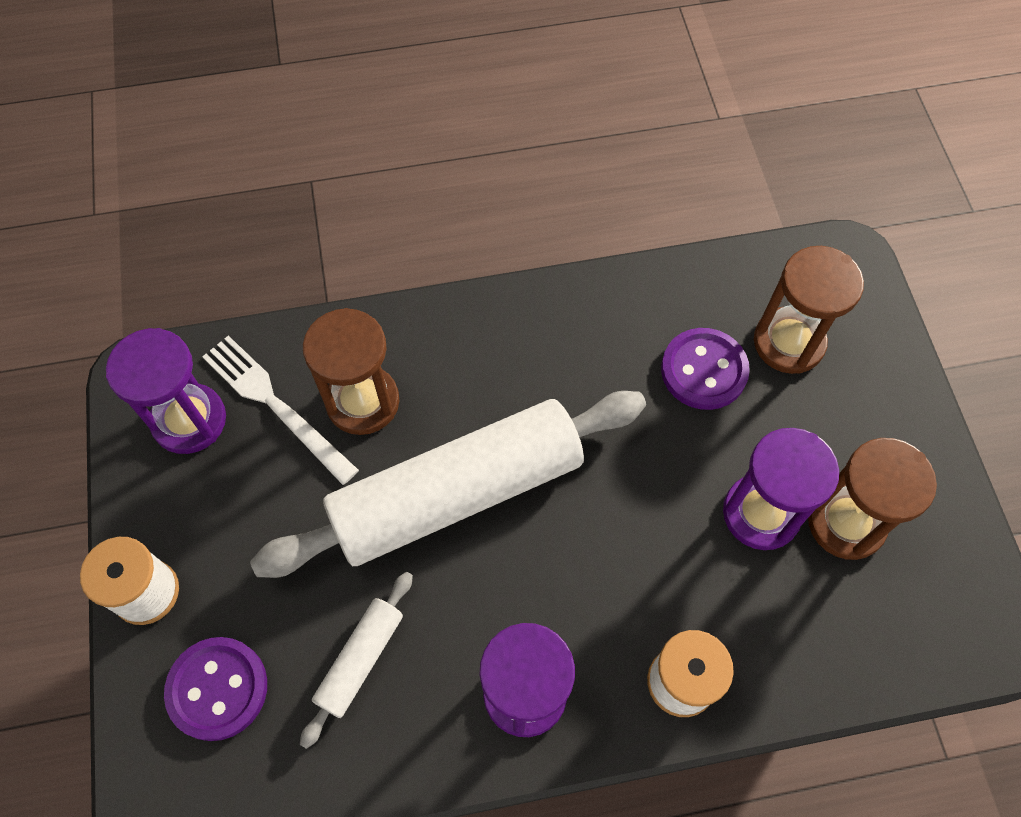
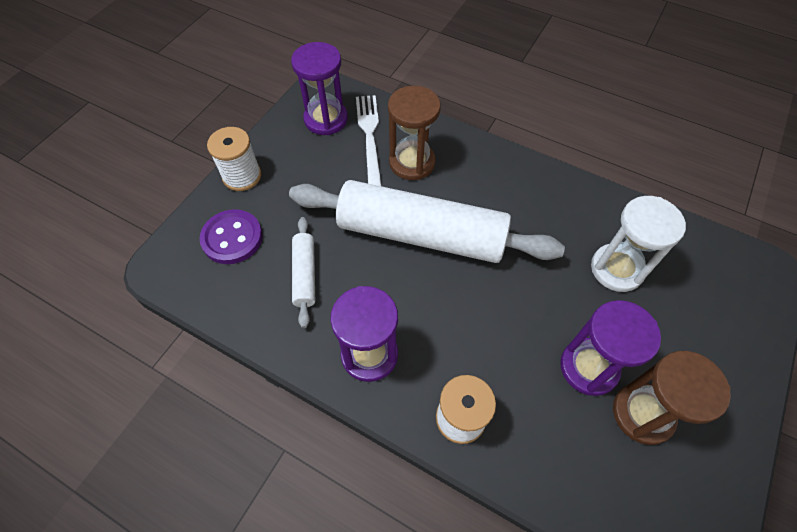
camera: 40 degrees right, 5 degrees down
(360, 660) = (305, 274): white rolling pin -> white rolling pin turned 75 degrees counterclockwise
(704, 370) = (616, 269): purple button -> white hourglass
(788, 342) = (687, 290): brown hourglass -> none

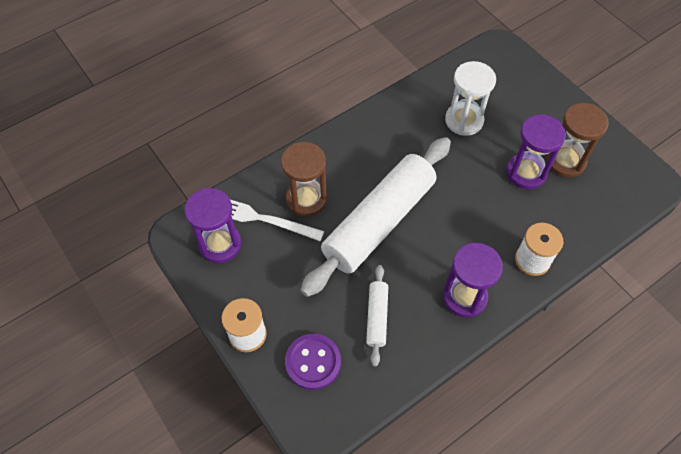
camera: 65 degrees left, 0 degrees up
(305, 274) = (377, 317): white rolling pin -> white rolling pin turned 75 degrees clockwise

